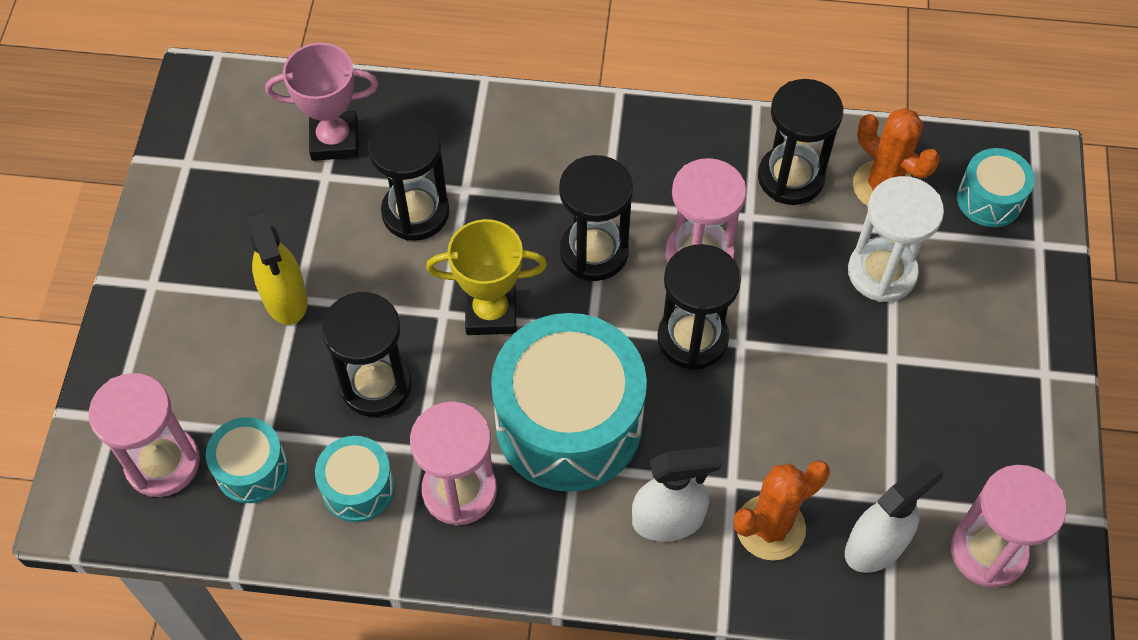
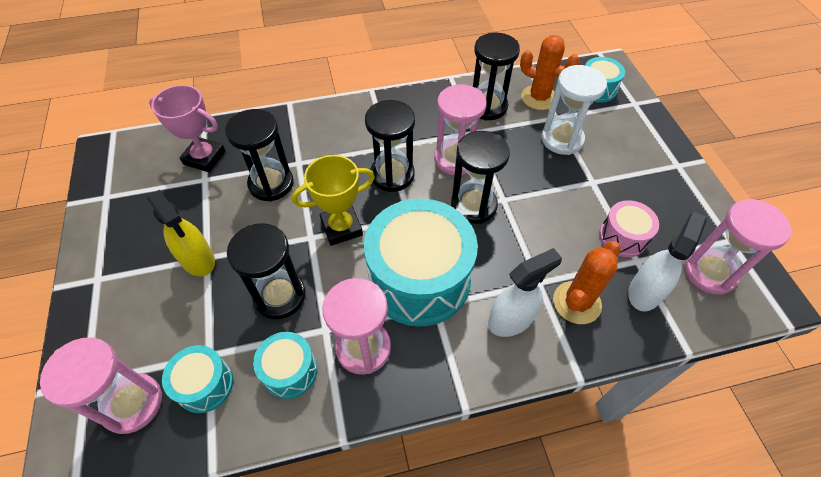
camera: 20 degrees left, 5 degrees down
(334, 140) = (204, 158): pink trophy -> pink trophy turned 45 degrees clockwise
(889, 458) = (622, 237): none -> pink drum

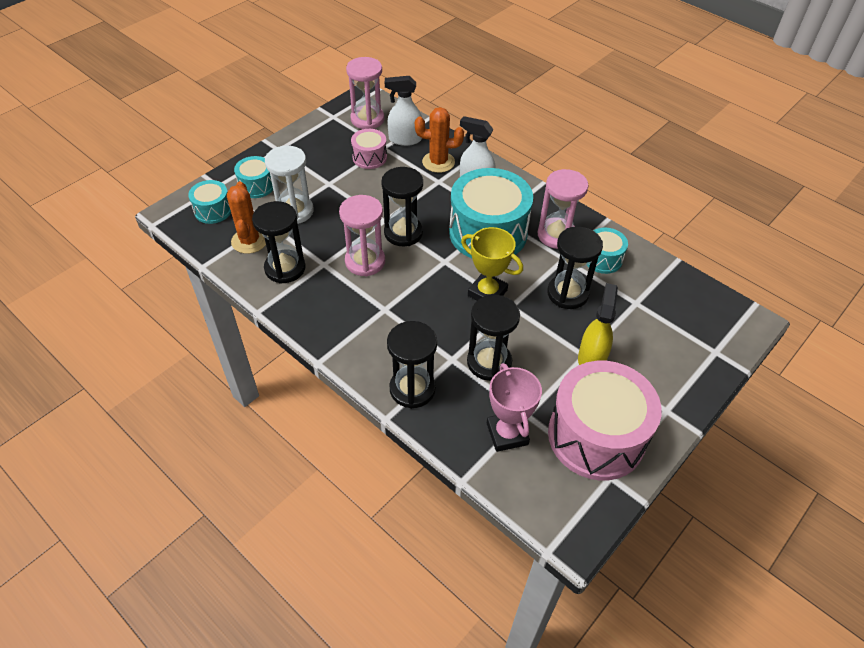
camera: 125 degrees left, 5 degrees down
(132, 404) = (696, 317): pink hourglass -> none
(139, 210) = (596, 436): none -> pink drum
(205, 385) = (651, 291): turquoise drum -> turquoise drum (256, 186)
(392, 175) = (413, 290): black hourglass -> black hourglass (412, 389)

